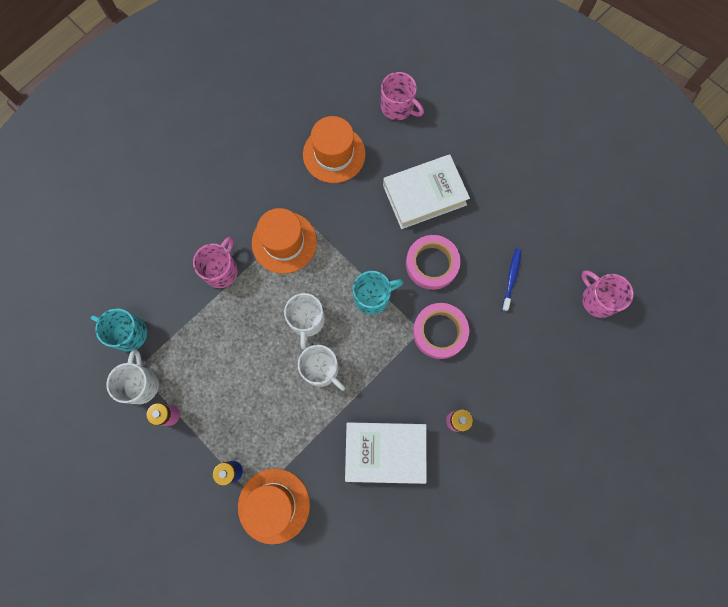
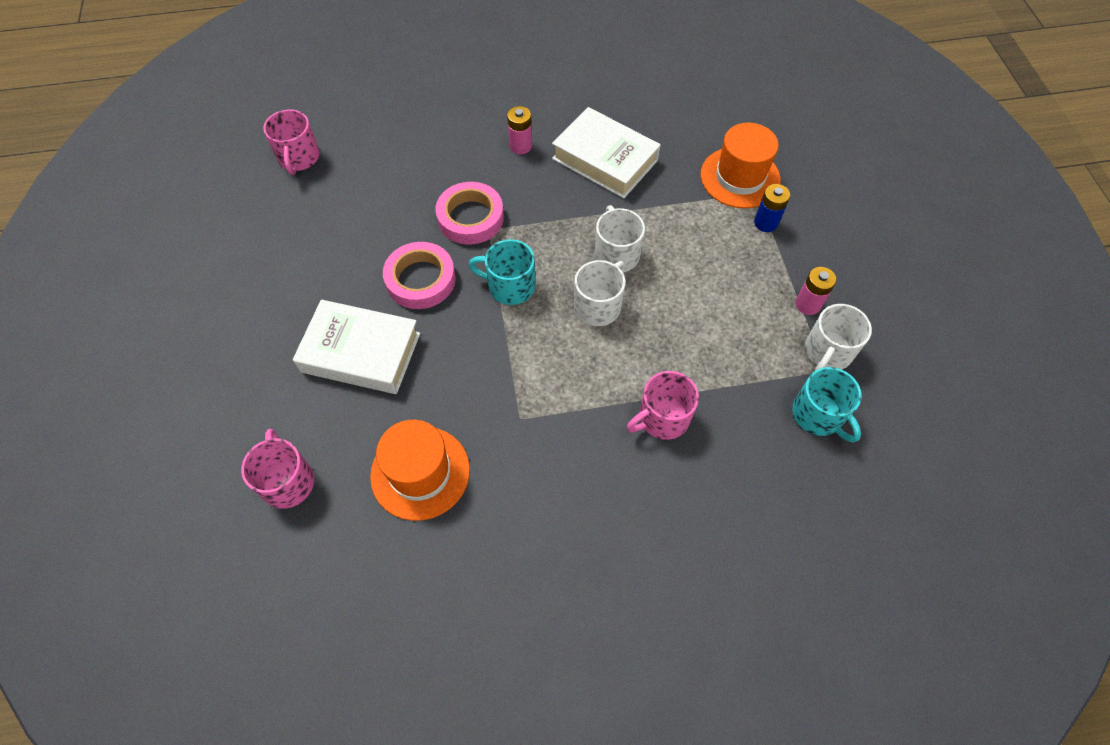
camera: 145 degrees left, 15 degrees down
(284, 242) = (564, 403): orange hat -> none
(511, 278) = (356, 220): blue toothbrush -> none

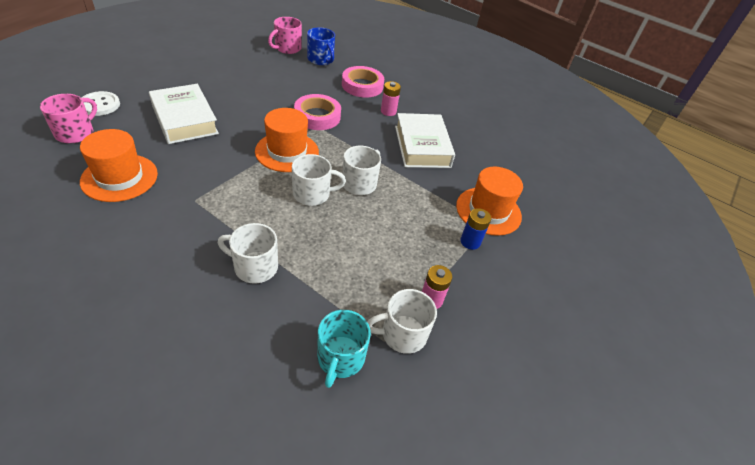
camera: 40 degrees right, 15 degrees down
(245, 429) = (100, 105): none -> white button
(358, 140) = (321, 59): none -> blue mug
(420, 279) = (255, 118): pink tape -> pink tape (362, 85)
(510, 286) = (287, 152): turquoise mug -> orange hat
(662, 418) = (254, 267): pink mug -> white mug

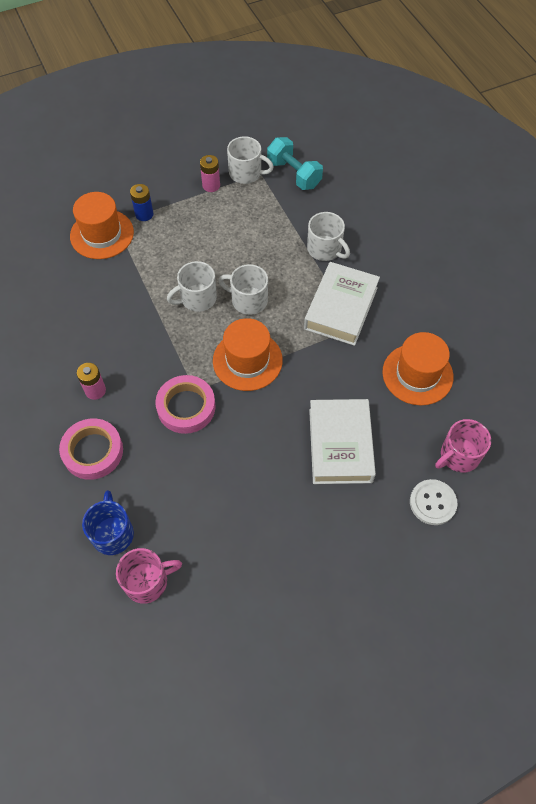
camera: 145 degrees left, 15 degrees up
(340, 358) = (294, 174): turquoise mug -> turquoise dumbbell
(422, 146) = (100, 324): white book -> white book (341, 308)

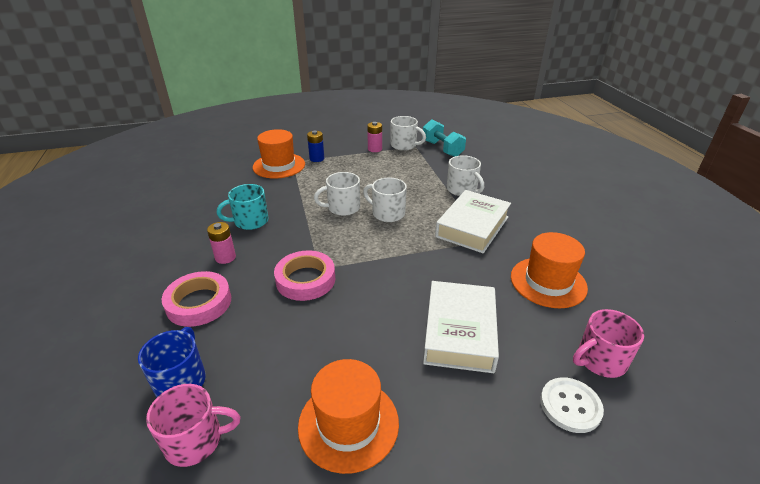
camera: 10 degrees right, 25 degrees down
(101, 334) = (250, 221): none -> turquoise mug
(247, 360) = (376, 252): orange hat -> orange hat (348, 424)

